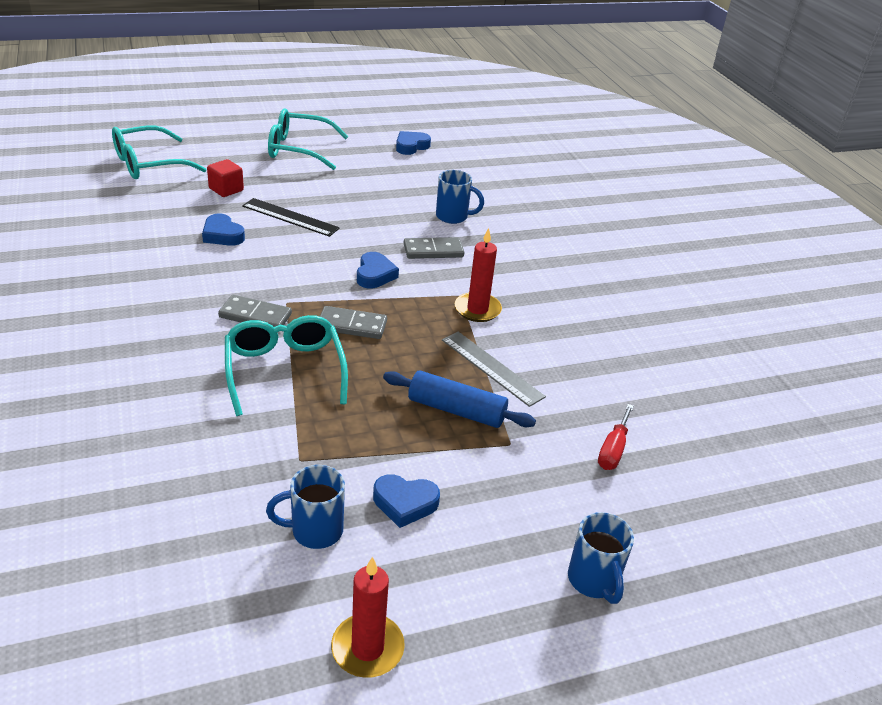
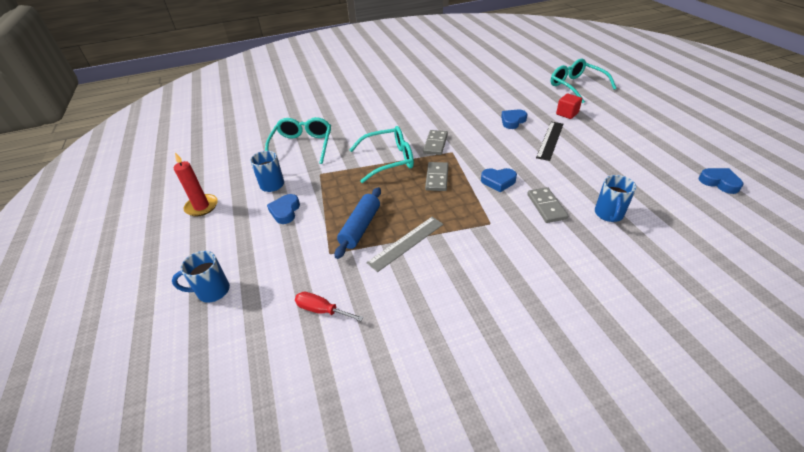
camera: 95 degrees right, 5 degrees up
(299, 149) = (651, 130): turquoise glasses -> turquoise glasses (302, 146)
(477, 309) = (475, 233): red candle -> none

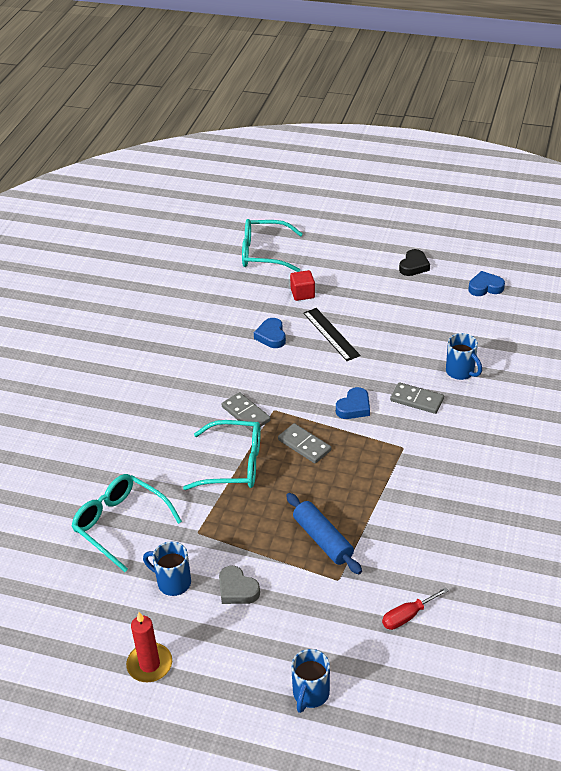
camera: 55 degrees left, 0 degrees up
(285, 211) = (237, 589): blue heart -> grey heart
(389, 160) = (234, 464): turquoise glasses -> turquoise glasses turned 75 degrees clockwise
(406, 243) = (375, 517): grey ruler -> none
(674, 140) = (414, 266): none -> black heart

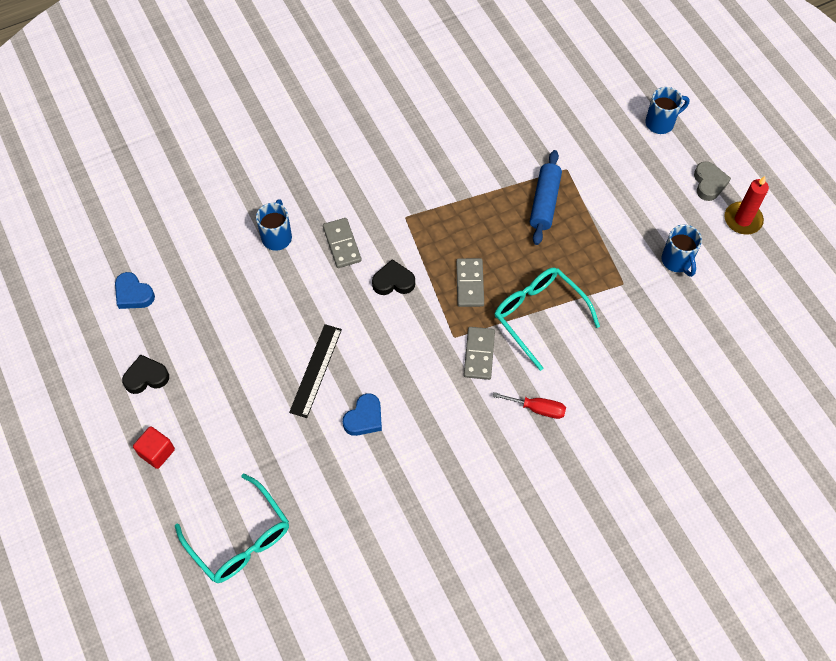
camera: 135 degrees left, 20 degrees up
(120, 524) = (673, 341): turquoise glasses -> none
(237, 589) = (638, 219): grey heart -> grey heart (709, 183)
(302, 293) = (277, 443): red cube -> red cube (157, 452)
(354, 407) = (393, 281): blue heart -> black heart
(407, 616) = (552, 114): red screwdriver -> red screwdriver (537, 408)

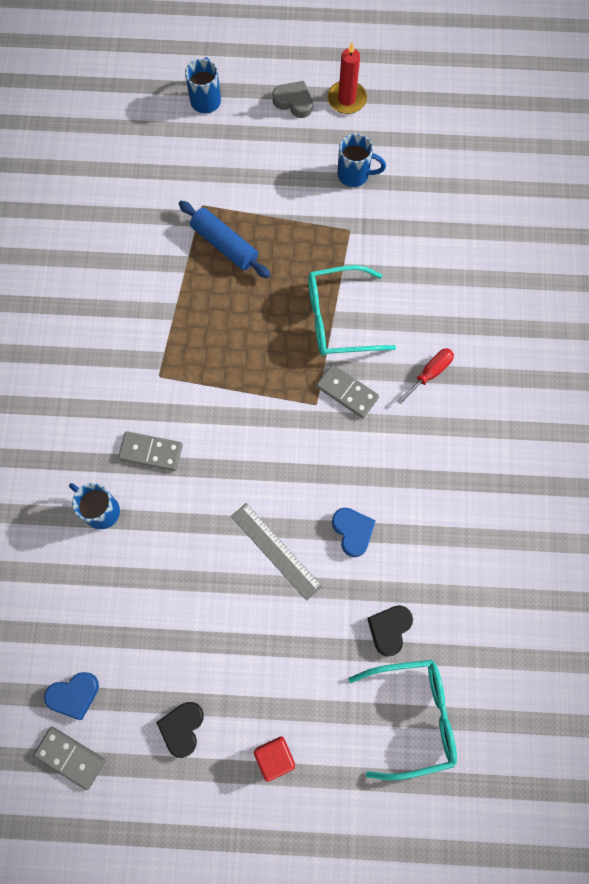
camera: 60 degrees left, 10 degrees up
(316, 370) = (276, 551): black ruler -> grey ruler
(393, 281) = (223, 426): black heart -> black heart (389, 629)
(470, 284) = (269, 358): grey domino -> grey domino (70, 757)

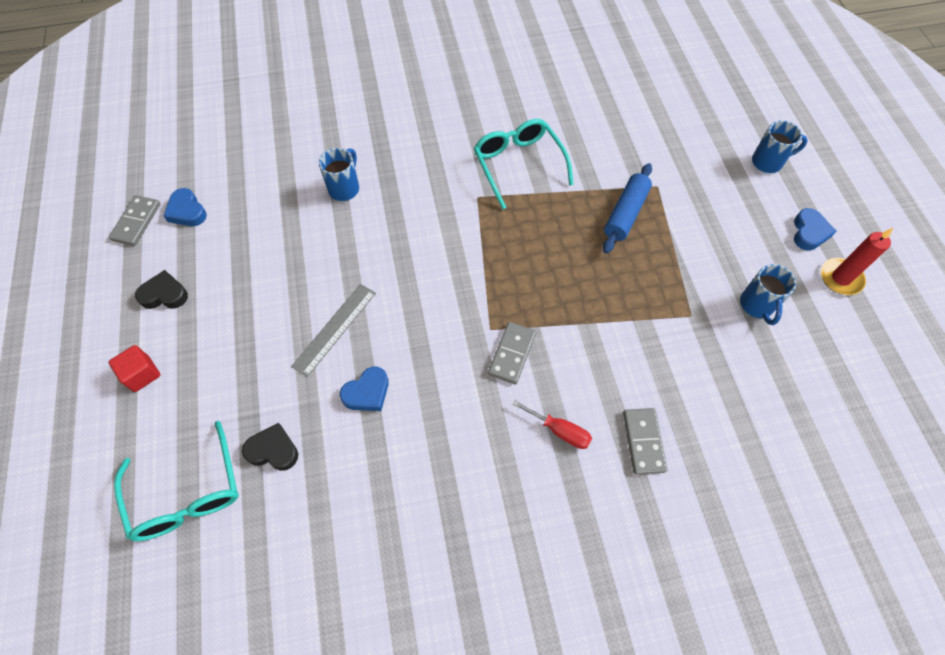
camera: 75 degrees right, 10 degrees down
(151, 452) = (405, 209): grey domino -> grey domino (643, 441)
(294, 102) = (809, 232): grey heart -> blue heart
(339, 318) = (588, 328): turquoise glasses -> turquoise glasses (518, 165)

